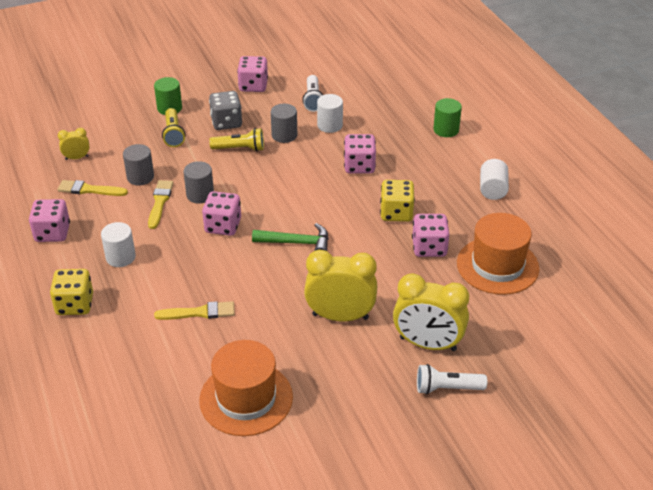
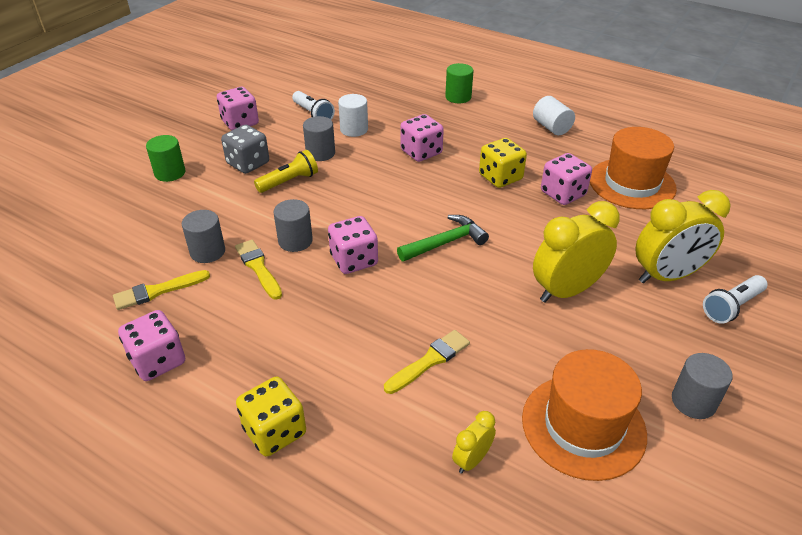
camera: 35 degrees left, 0 degrees up
(77, 158) = (106, 264): yellow clock -> yellow clock (471, 460)
(120, 257) = (274, 347): white cylinder -> none
(173, 134) = (201, 195): yellow flashlight -> none
(334, 425) = (693, 401): none -> grey cylinder

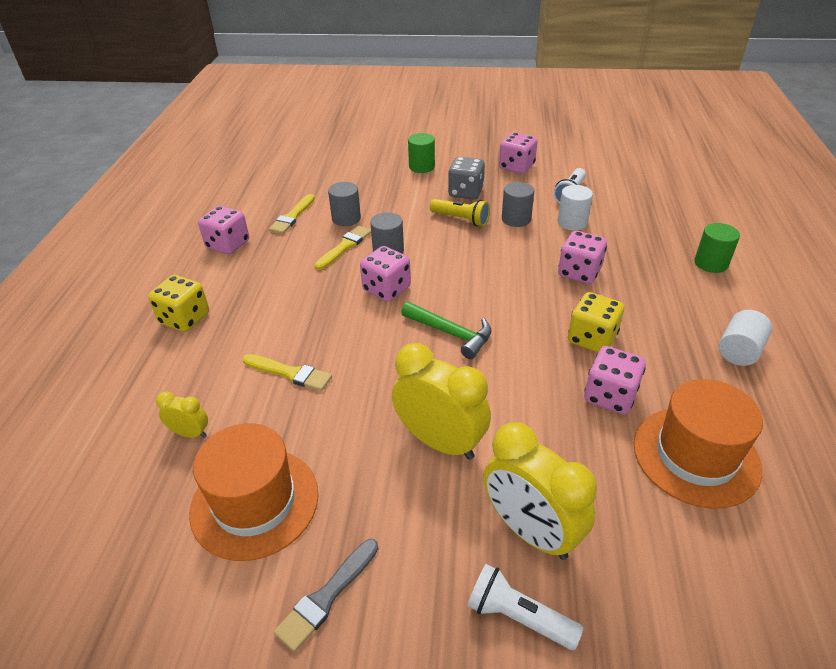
camera: 65 degrees right, 0 degrees up
(157, 291) = (292, 216): yellow brush -> yellow brush turned 105 degrees counterclockwise
(693, 401) = (326, 596): grey cylinder -> grey brush

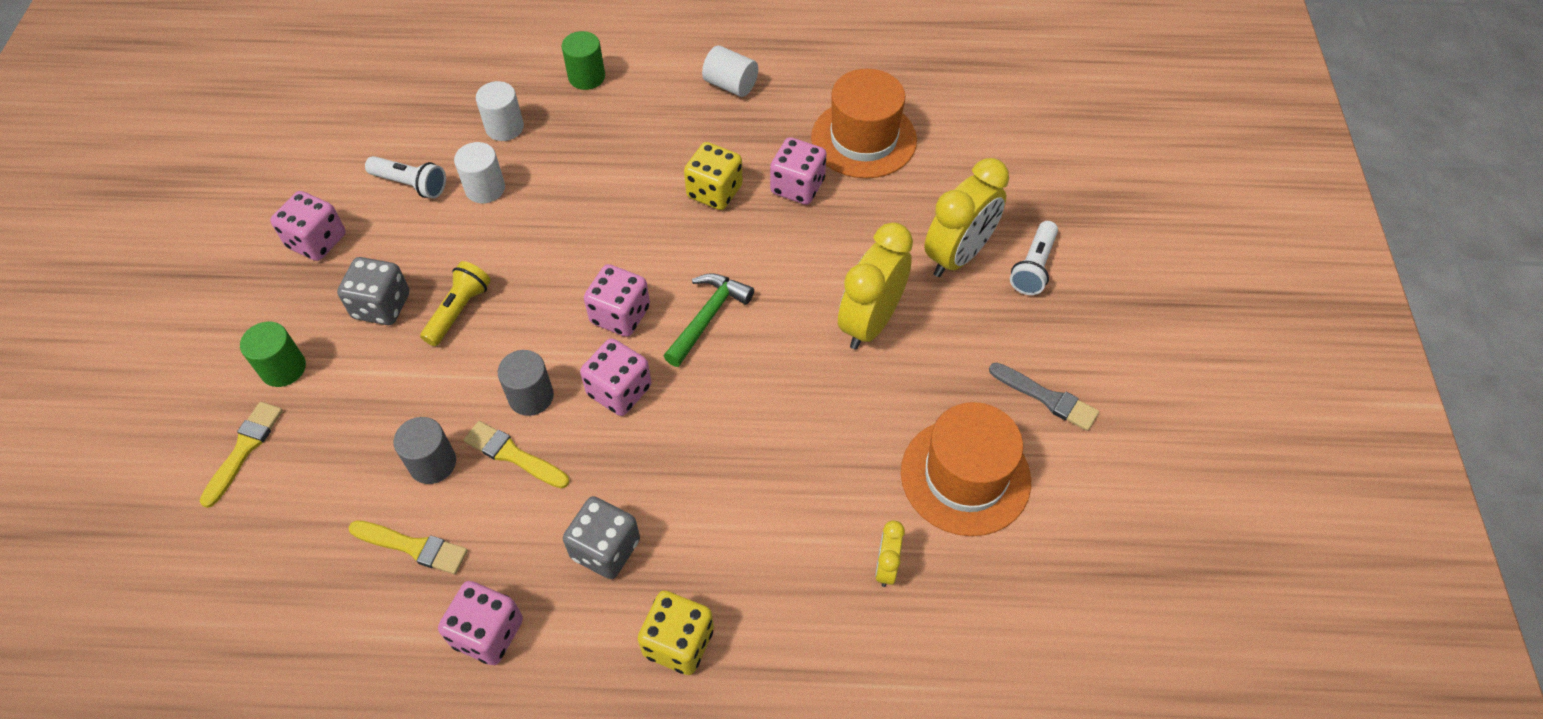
camera: 95 degrees left, 15 degrees up
(264, 286) = (605, 549): none -> grey dice
(290, 373) = (782, 479): yellow brush -> yellow brush (244, 449)
(516, 219) = (467, 247): grey cylinder -> none
(579, 272) = (596, 191): pink dice -> pink dice (620, 315)
(637, 227) = (504, 127): none -> white cylinder

